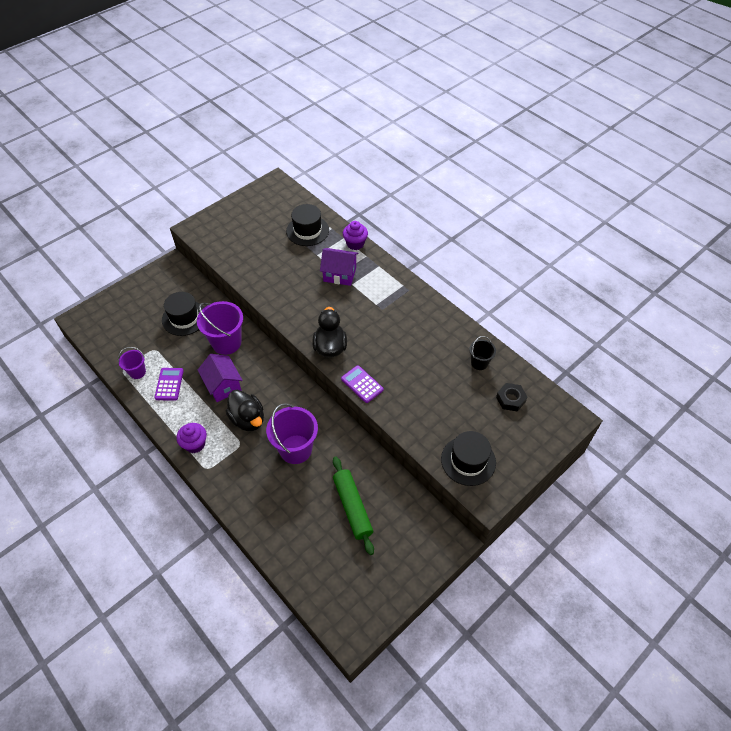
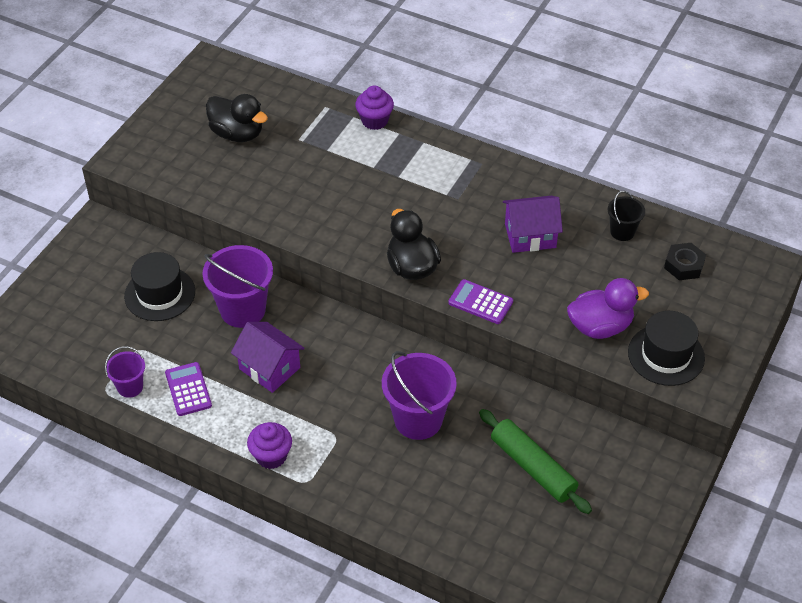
camera: 20 degrees left, 5 degrees down
(248, 419) = (330, 401): black duck -> black duck (237, 134)
(307, 230) = (295, 120): black hat -> none
(339, 274) = (374, 168): purple house -> purple house (530, 235)
(432, 426) = (600, 327): none -> purple duck

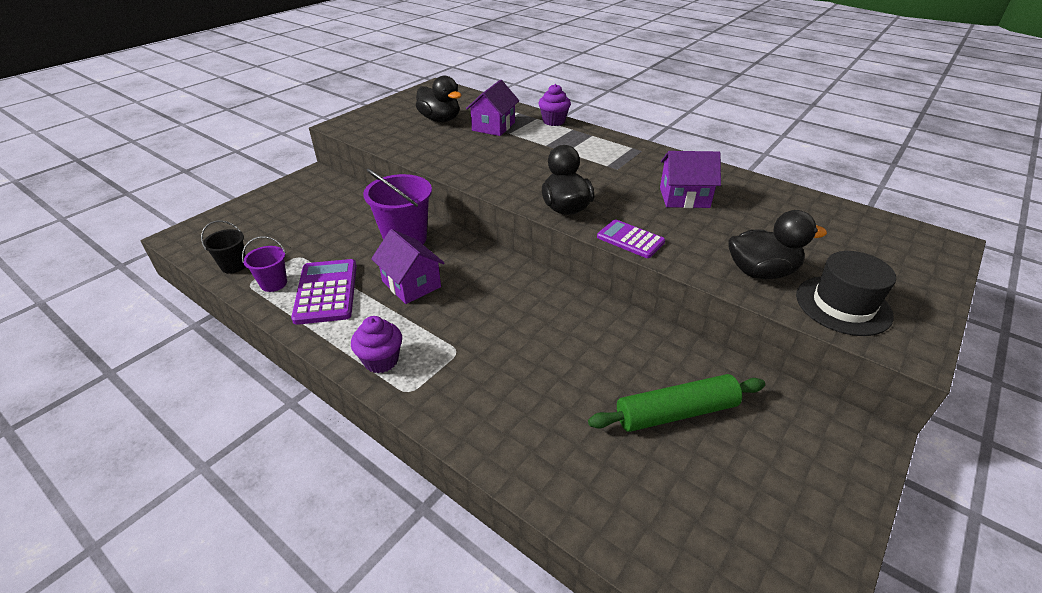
camera: 10 degrees right, 10 degrees down
(160, 294) = (339, 221): black hat -> none
(188, 389) = (326, 292): purple calculator -> purple calculator, size x1.54
(305, 139) = (493, 126): none -> purple house
(418, 419) = (549, 346): purple bucket -> none
(533, 467) = (676, 412): green rolling pin -> green rolling pin turned 75 degrees counterclockwise
(600, 327) = (761, 272): purple duck -> black duck
(622, 232) = (777, 203): black bucket -> black bucket (234, 266)
(684, 265) = (847, 233): black nut -> none

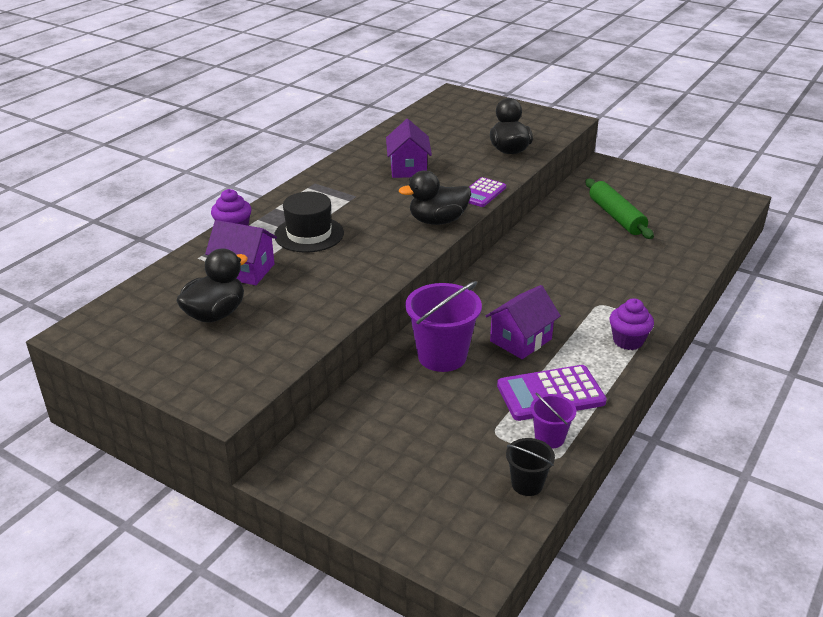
camera: 95 degrees left, 5 degrees down
(843, 305) = (536, 131): black hat -> black hat (309, 234)

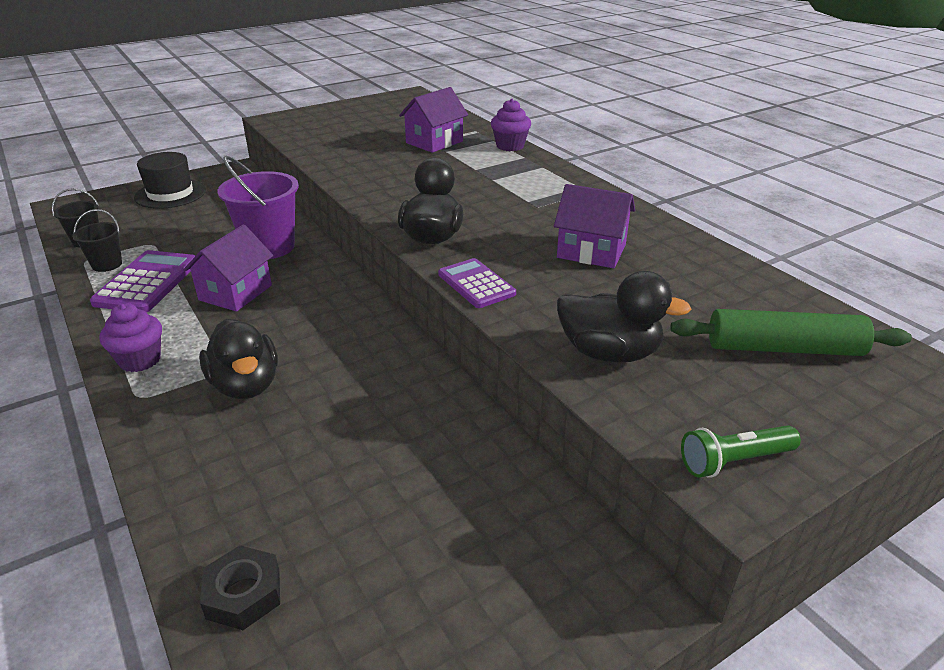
camera: 115 degrees right, 0 degrees up
(215, 314) = (382, 127): black duck -> black duck (246, 385)
(309, 234) = (471, 172): black hat -> black hat (170, 194)
(520, 340) = (235, 293): purple house -> purple house turned 45 degrees clockwise
(549, 438) = (107, 264): purple bucket -> black bucket
(552, 121) = (734, 461): none -> green flashlight
(616, 216) = (407, 499): green rolling pin -> green rolling pin (783, 348)
(702, 236) = (243, 594): none -> black nut

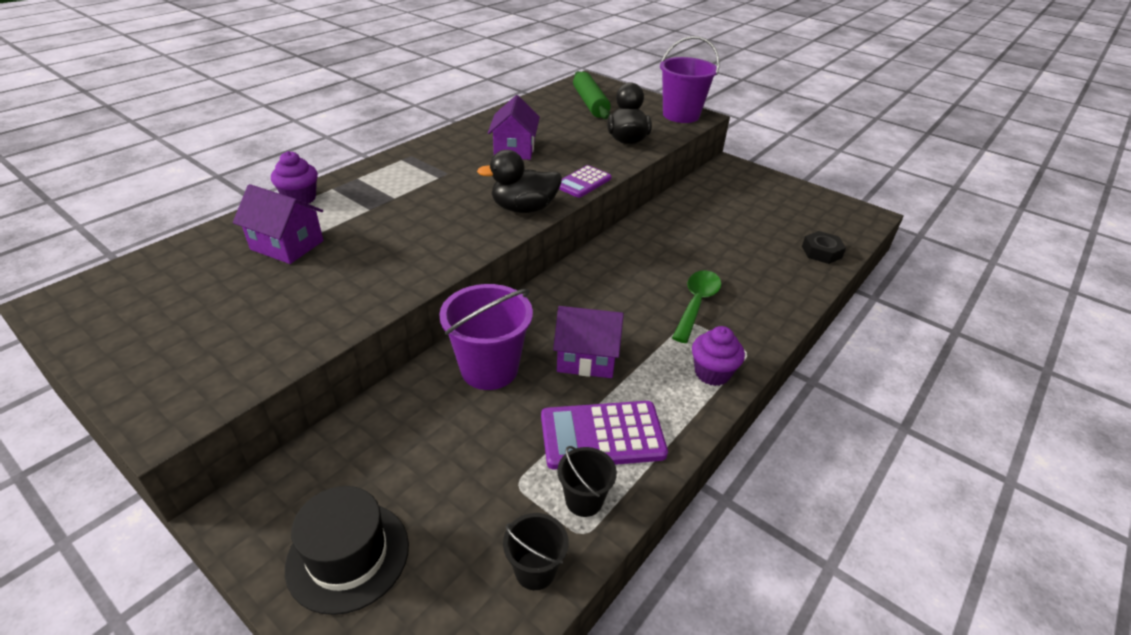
camera: 110 degrees left, 5 degrees up
(246, 385) = (696, 304): black duck -> green spoon
(734, 461) = (681, 115): green flashlight -> purple bucket

